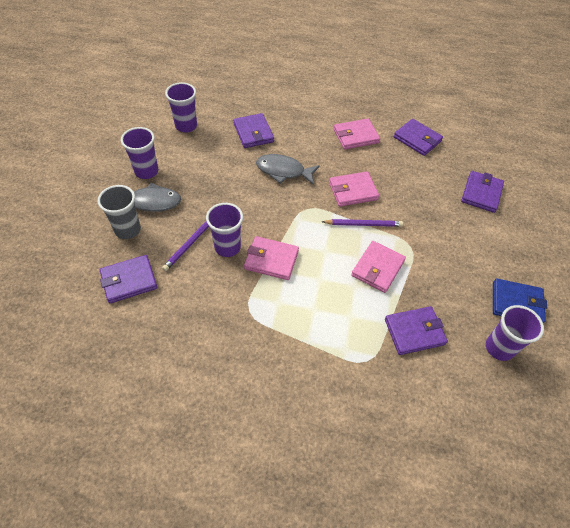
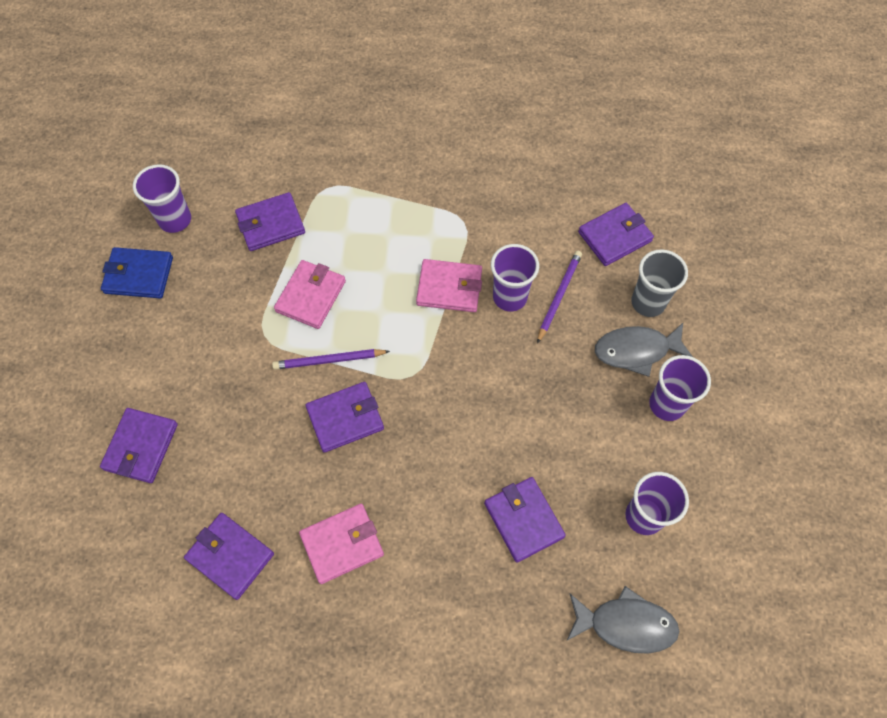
camera: 175 degrees right, 10 degrees up
(283, 171) = (457, 441): grey fish -> grey fish (626, 624)
(353, 191) = (345, 418): pink wallet -> purple wallet

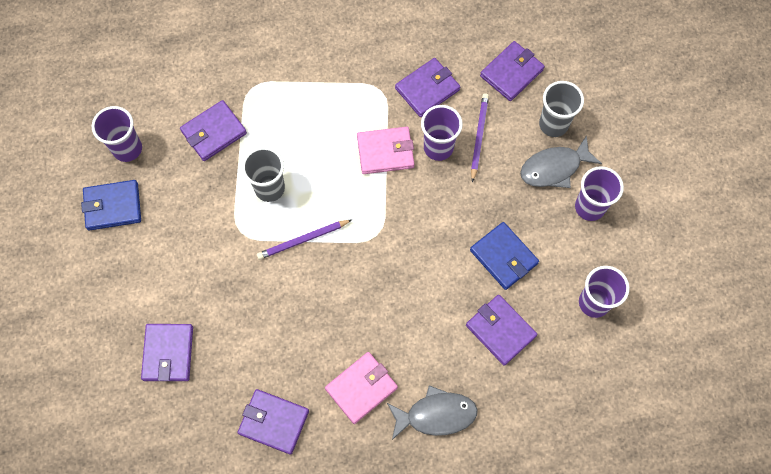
camera: 15 degrees left, 5 degrees up
(311, 296) = (269, 188): pink wallet -> grey cup
(345, 418) = (332, 285): purple wallet -> purple wallet (427, 89)
(551, 436) = (503, 257): none -> blue wallet
(626, 624) = (600, 390): grey fish -> grey fish (436, 415)

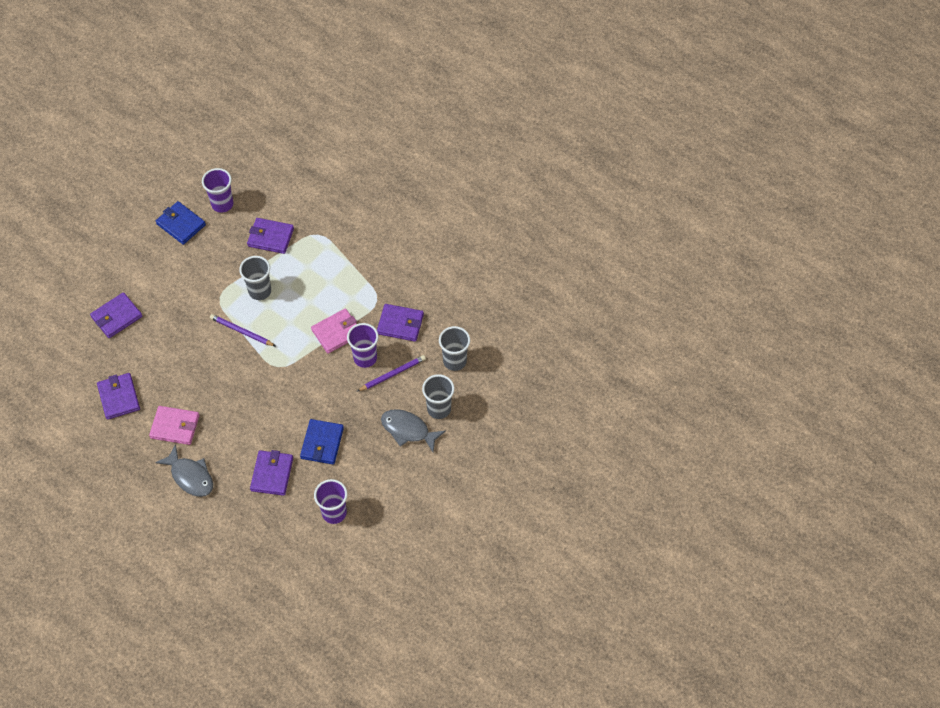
camera: 50 degrees right, 10 degrees down
(385, 152) = (337, 332): pink wallet -> pink wallet turned 75 degrees counterclockwise
(511, 73) = (454, 361): purple wallet -> grey cup
(589, 207) = (398, 467): purple cup -> none

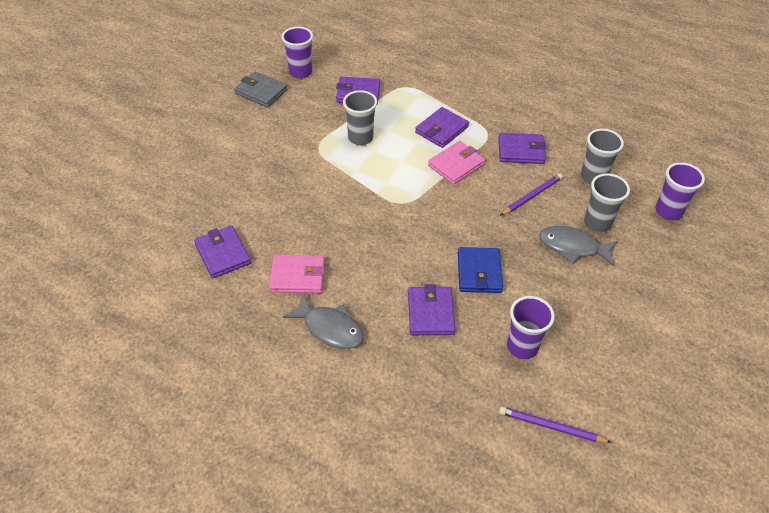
camera: 10 degrees left, 10 degrees down
(117, 317) = (206, 176): purple wallet -> purple wallet (441, 130)
(181, 224) = (261, 92): blue wallet -> grey wallet
(241, 331) = (351, 175): purple pencil -> purple pencil (551, 427)
(365, 358) = (496, 184): purple cup -> purple cup (668, 211)

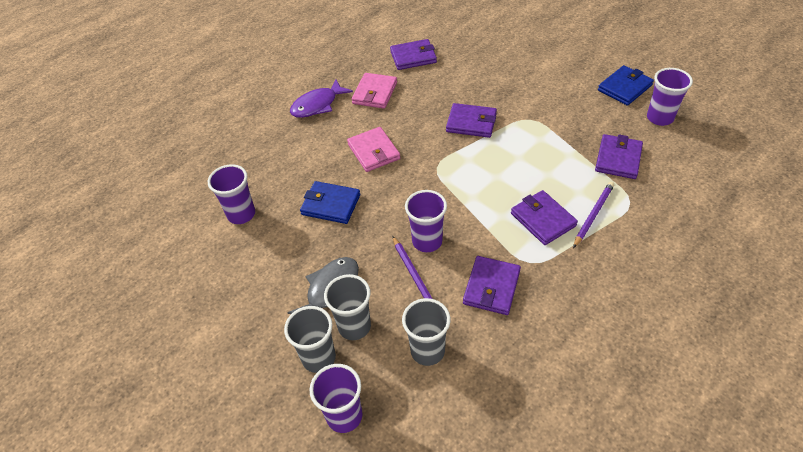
camera: 110 degrees right, 0 degrees up
(261, 92) = (624, 88): grey wallet -> blue wallet
(330, 328) = (317, 105): grey fish -> purple fish
(360, 138) = (539, 150): grey cup -> grey cup (319, 358)
(430, 313) = (303, 163): purple wallet -> purple wallet (471, 123)
(456, 165) = (480, 220): pink wallet -> pink wallet (374, 151)
(493, 194) = (427, 241): none -> purple cup
(551, 427) = (165, 212): purple pencil -> purple pencil (593, 215)

